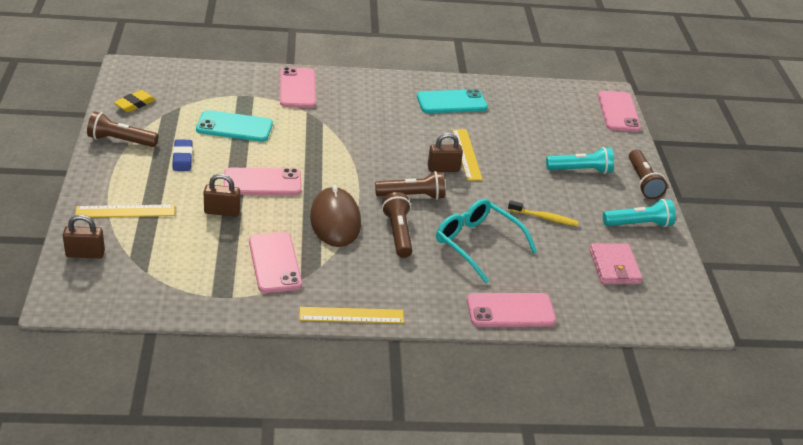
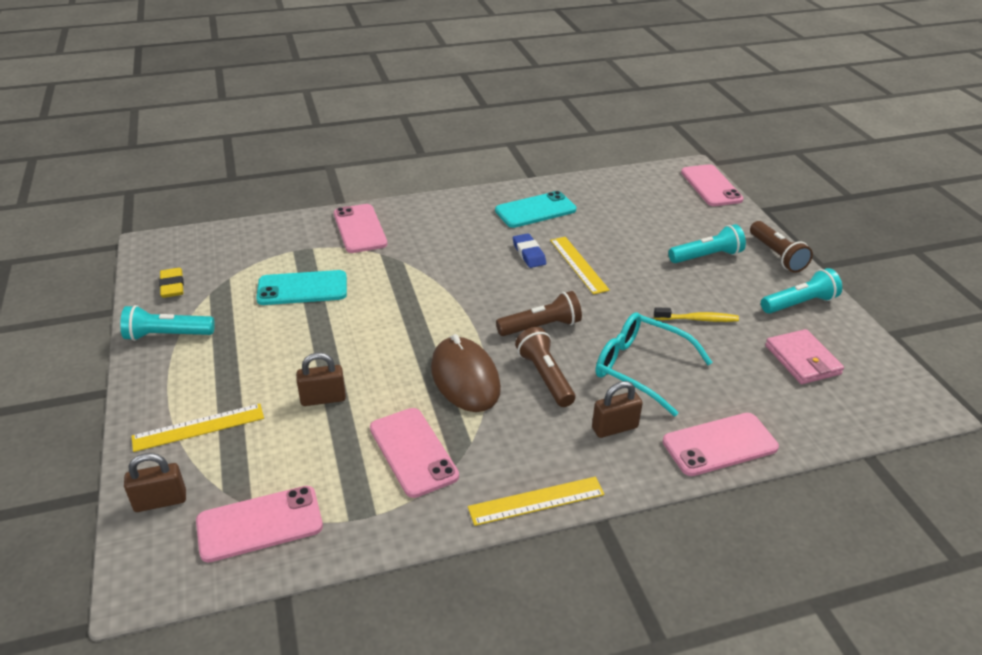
camera: 10 degrees left, 0 degrees up
(121, 141) = (167, 335): brown flashlight -> turquoise flashlight
(135, 104) = (172, 286): yellow eraser -> yellow eraser turned 45 degrees counterclockwise
(182, 158) = (251, 340): blue eraser -> blue eraser (528, 254)
(262, 182) = (360, 350): pink phone -> pink phone (260, 524)
(443, 169) = (561, 287): brown padlock -> brown padlock (614, 428)

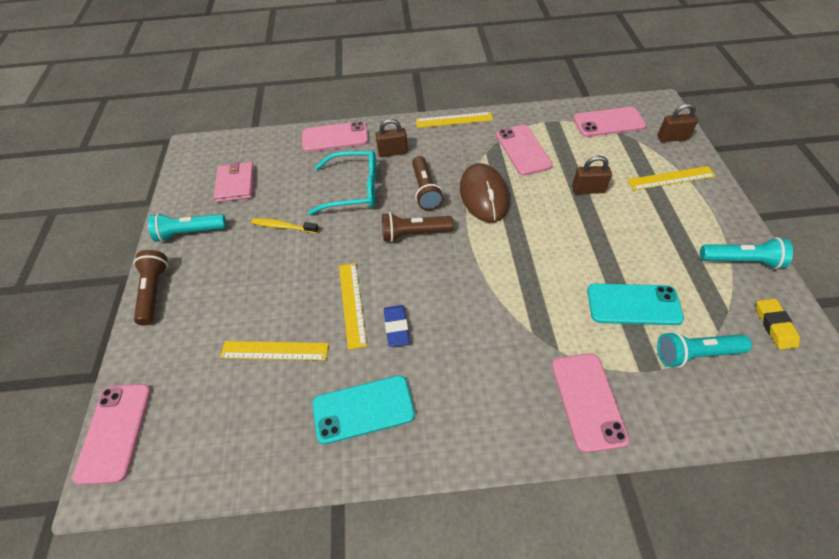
camera: 165 degrees left, 15 degrees up
(628, 231) = (274, 350): none -> yellow ruler
(641, 368) = (354, 189): turquoise glasses -> turquoise glasses turned 45 degrees counterclockwise
(706, 256) = (221, 299): turquoise flashlight -> turquoise flashlight (695, 354)

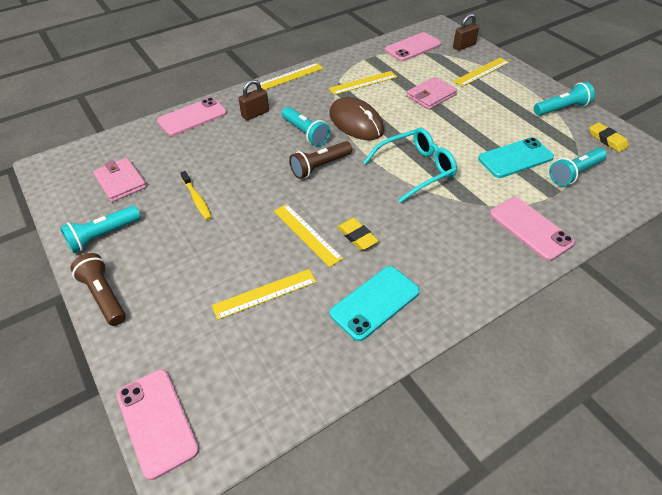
camera: 30 degrees left, 5 degrees down
(283, 227) = (197, 199): yellow toothbrush -> yellow toothbrush turned 105 degrees counterclockwise
(354, 189) = (241, 151): turquoise glasses -> turquoise glasses (416, 169)
(396, 327) = (357, 236): blue eraser -> yellow eraser
(425, 190) = (305, 133): brown flashlight -> turquoise flashlight
(523, 150) = (363, 83): pink phone -> yellow ruler
(588, 190) = (431, 95): brown padlock -> pink wallet

